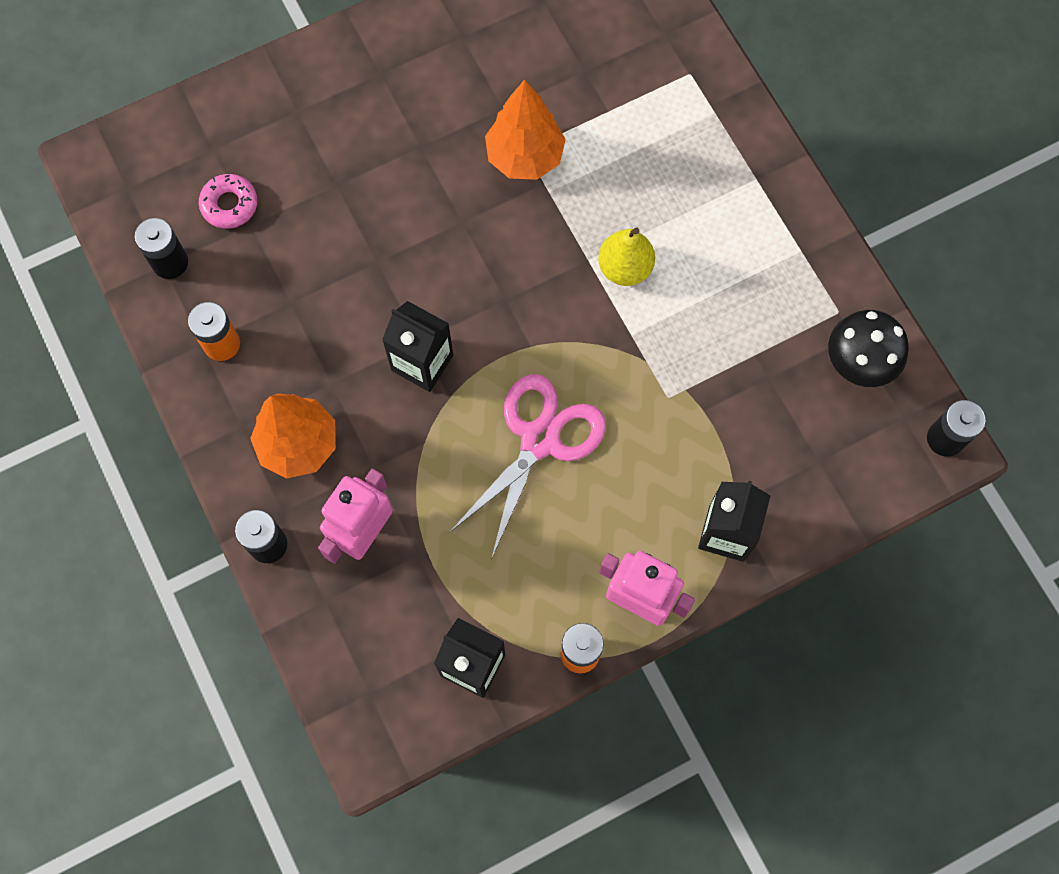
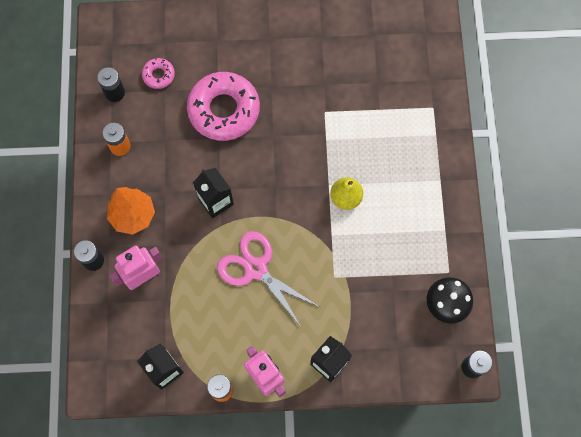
camera: 25 degrees right, 0 degrees up
(363, 215) = (224, 110): none -> pink donut
(525, 157) = (322, 115): orange tree -> none
(539, 440) = (256, 269): pink scissors -> pink scissors turned 105 degrees counterclockwise

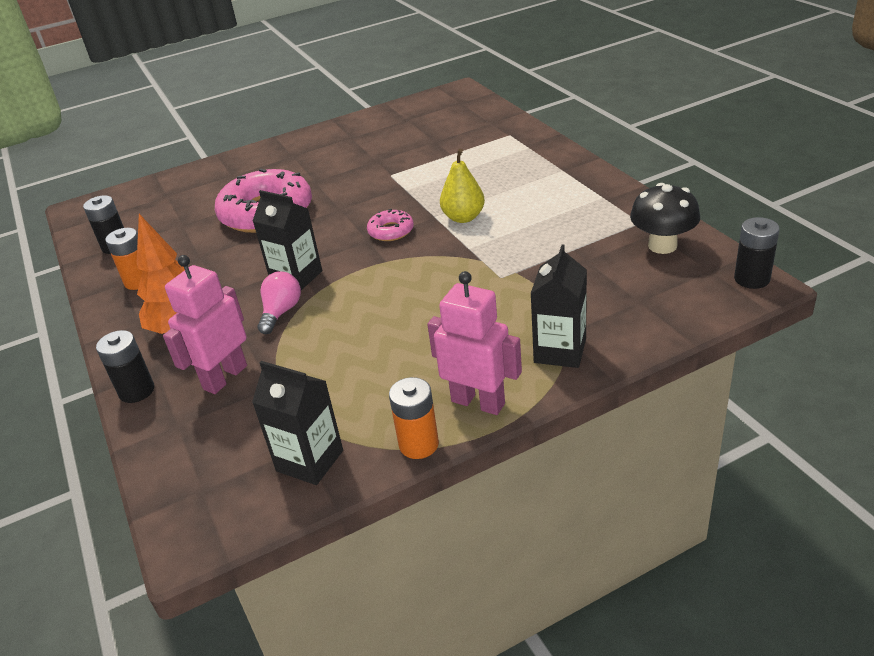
camera: 20 degrees left, 35 degrees down
(158, 75) = (169, 217): pink donut -> pink donut (391, 231)
(194, 233) = (281, 312): none -> pink light bulb
(256, 269) = (389, 309): pink scissors -> none

